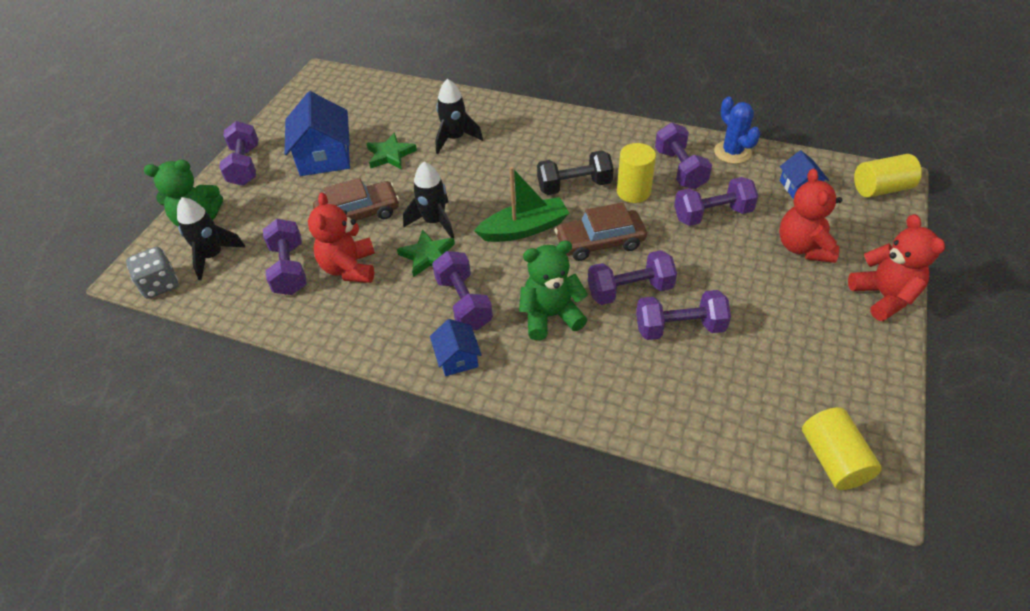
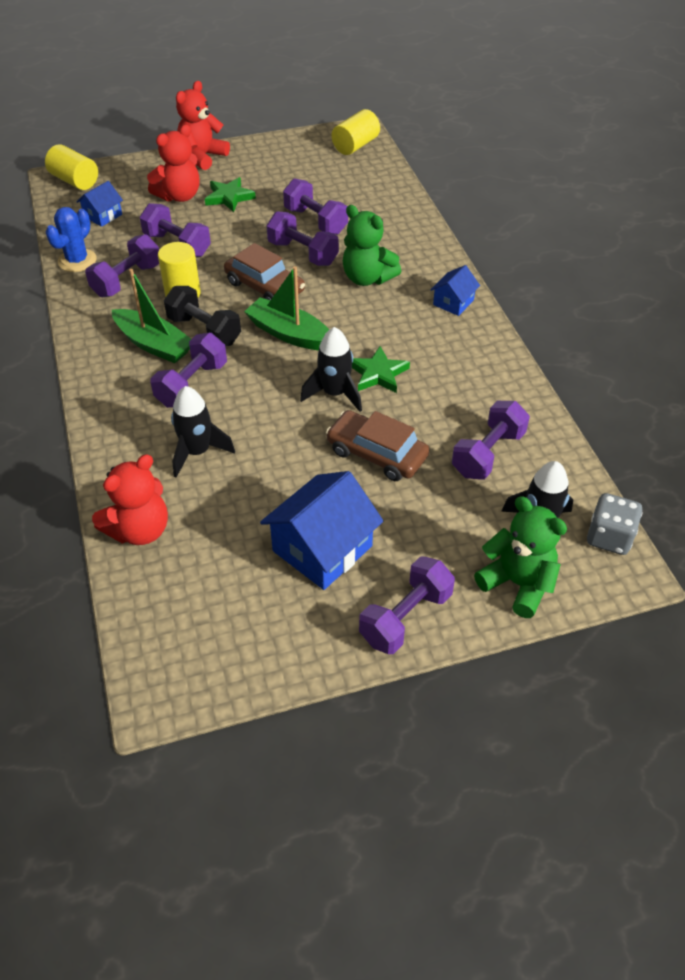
camera: 130 degrees left, 0 degrees up
(349, 268) = (443, 414): red teddy bear -> red teddy bear (139, 530)
(390, 155) = (269, 489): green star -> green star (229, 197)
(463, 303) = (403, 326): purple dumbbell -> purple dumbbell (192, 384)
(582, 156) = (154, 344): none -> green boat

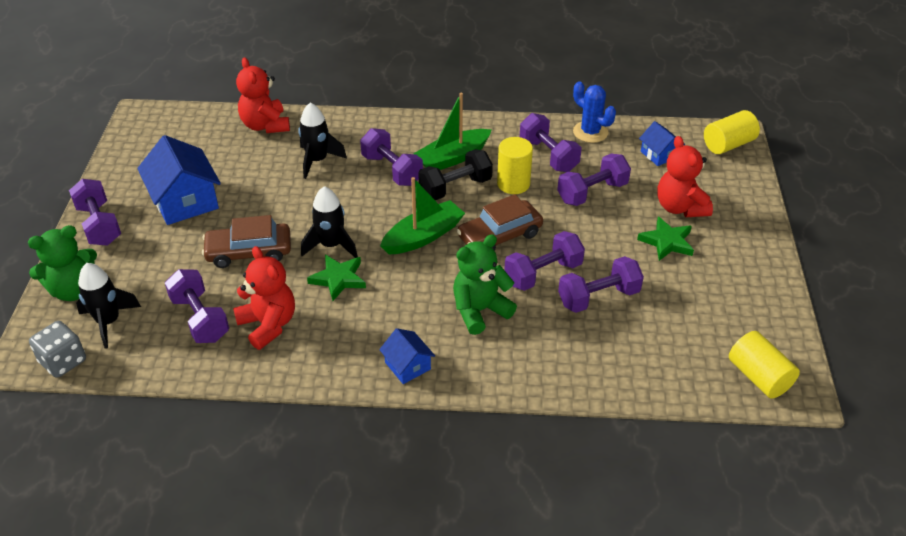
camera: 110 degrees right, 5 degrees down
(202, 157) = (758, 237): red teddy bear -> red teddy bear (268, 325)
(377, 454) = (249, 252): brown car -> brown car turned 150 degrees counterclockwise

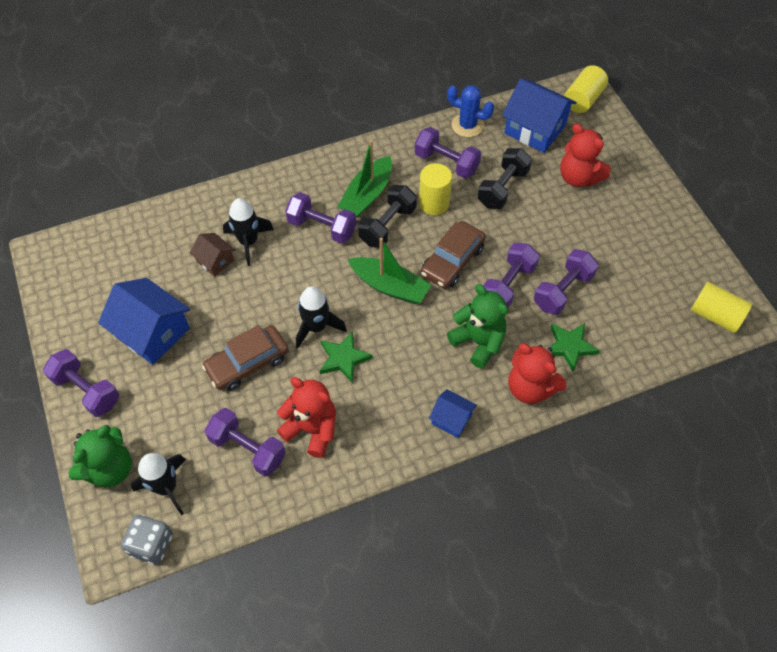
camera: 25 degrees left, 15 degrees up
(265, 125) = (175, 220): red teddy bear -> red teddy bear (530, 387)
(278, 165) = (215, 261): none -> brown house
(423, 236) = (390, 286): green boat -> green boat turned 90 degrees clockwise
(480, 311) = (478, 342): green teddy bear -> green teddy bear turned 105 degrees clockwise
(592, 192) = (502, 188): purple dumbbell -> black dumbbell
(659, 154) = (535, 129): blue house -> blue house, size x1.87
(667, 242) = (586, 215): green star -> green star (569, 346)

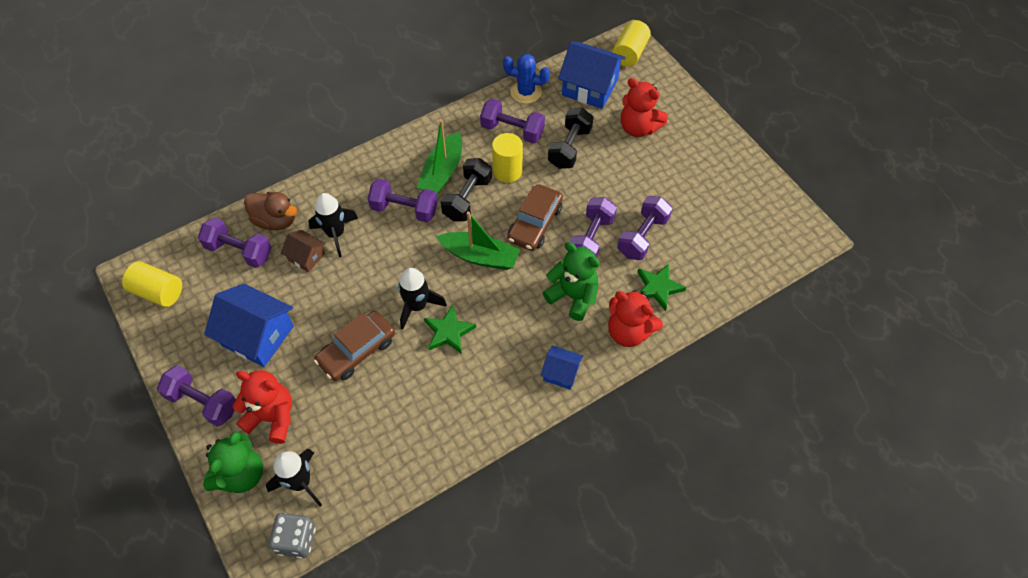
camera: 10 degrees left, 0 degrees up
(191, 220) = (275, 220): none -> brown duck
(248, 448) = (373, 432): purple dumbbell -> purple dumbbell (239, 251)
(312, 429) = (431, 404): red teddy bear -> red teddy bear (272, 417)
(715, 315) = (784, 239): yellow cylinder -> yellow cylinder (158, 292)

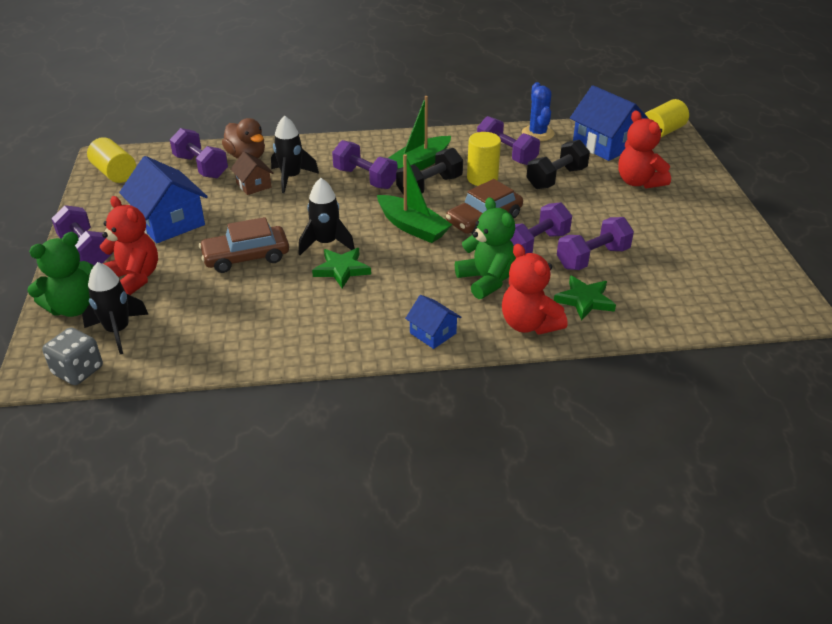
camera: 25 degrees right, 20 degrees down
(526, 92) = (537, 133): blue cactus -> blue cactus turned 45 degrees clockwise

